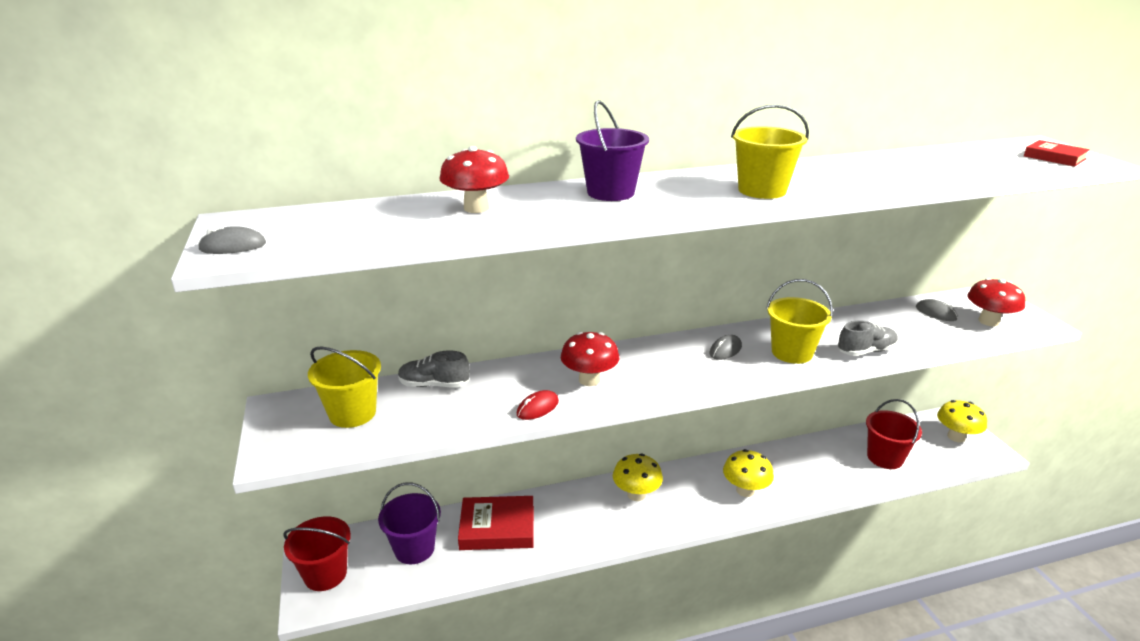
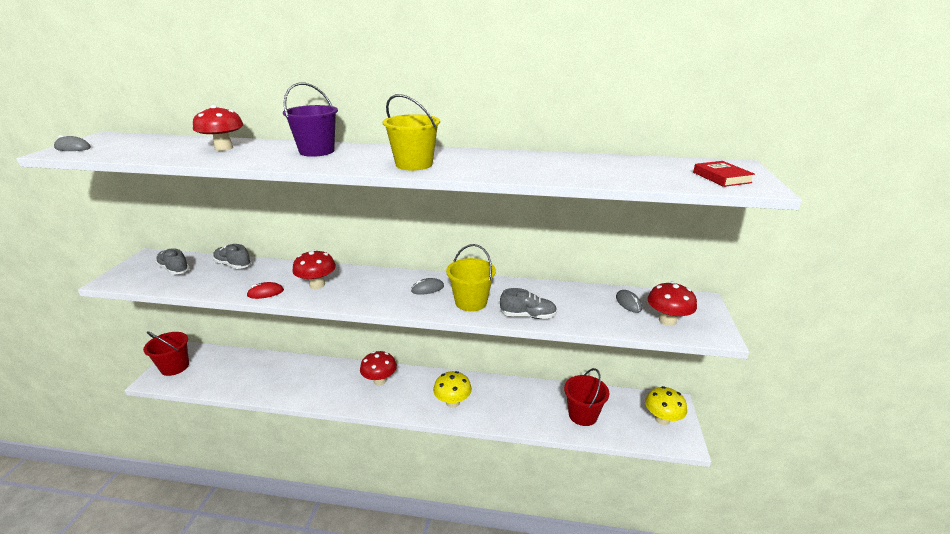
camera: 25 degrees right, 0 degrees up
(352, 413) = (174, 269): yellow bucket -> grey shoe
(414, 549) = (228, 369): purple bucket -> none
(497, 528) = (281, 372): red book -> none
(636, 494) = (380, 380): yellow mushroom -> red mushroom

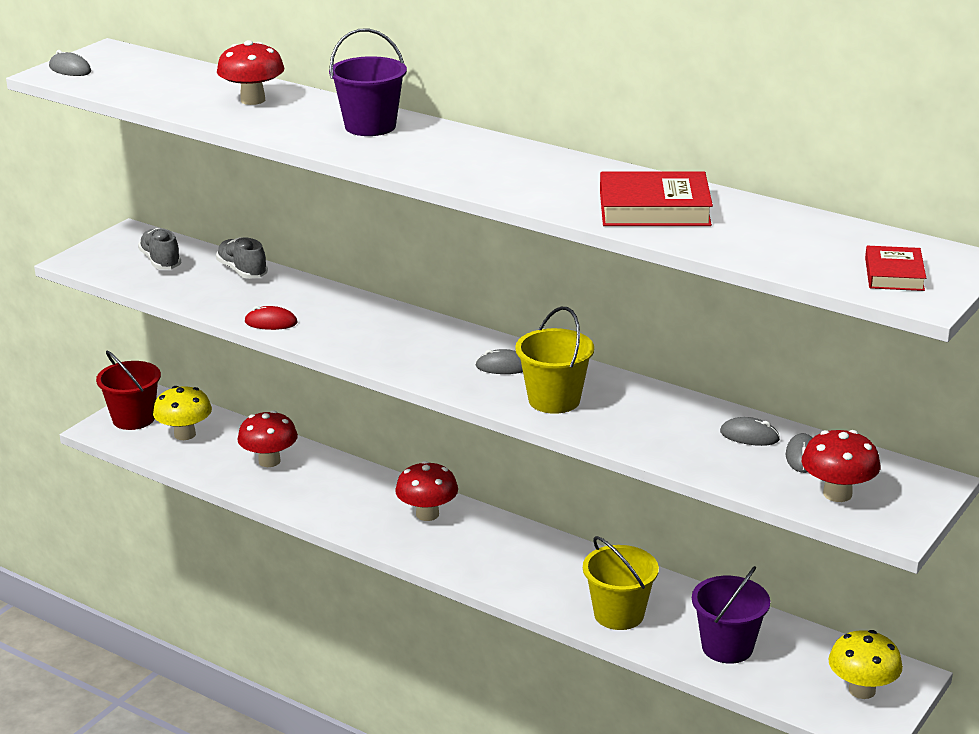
camera: 25 degrees right, 0 degrees up
(317, 285) = (347, 326): red mushroom -> red mushroom (269, 461)
(414, 164) = (482, 173): yellow bucket -> yellow bucket (619, 614)
(452, 402) = (524, 574): yellow mushroom -> yellow mushroom (185, 434)
(528, 316) = (624, 437): grey shoe -> none
(541, 166) = (654, 208): none -> red book
(583, 415) = (727, 647): red bucket -> purple bucket
(591, 298) = (749, 436): none -> grey mouse

